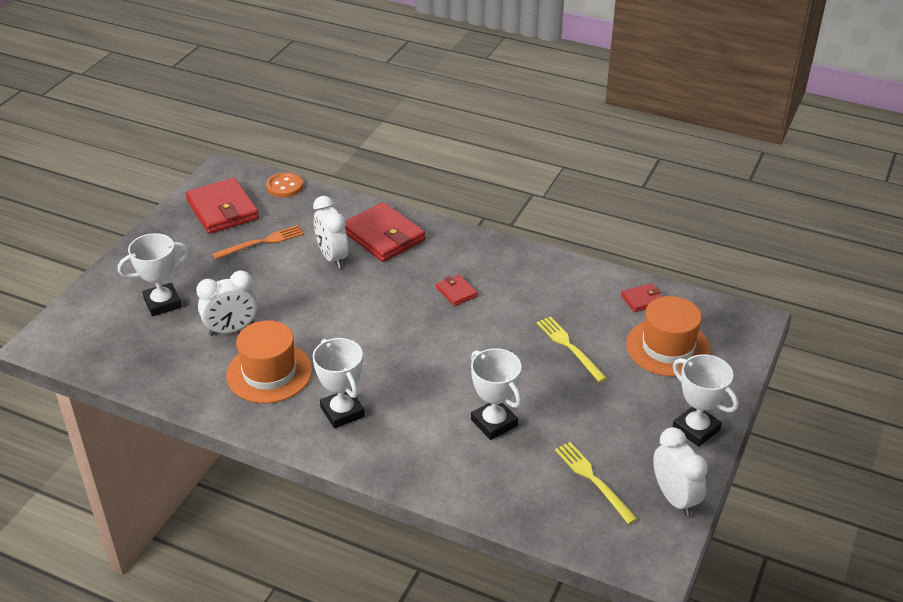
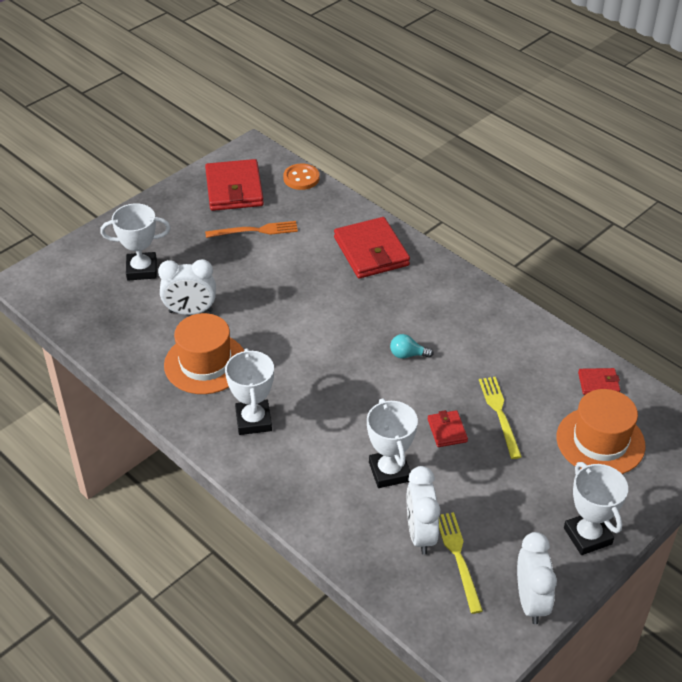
camera: 20 degrees right, 5 degrees up
(332, 257) = (313, 262): white clock -> white clock (420, 534)
(456, 292) = (415, 327): red wallet -> red wallet (447, 430)
(461, 317) = (407, 355): none -> turquoise light bulb

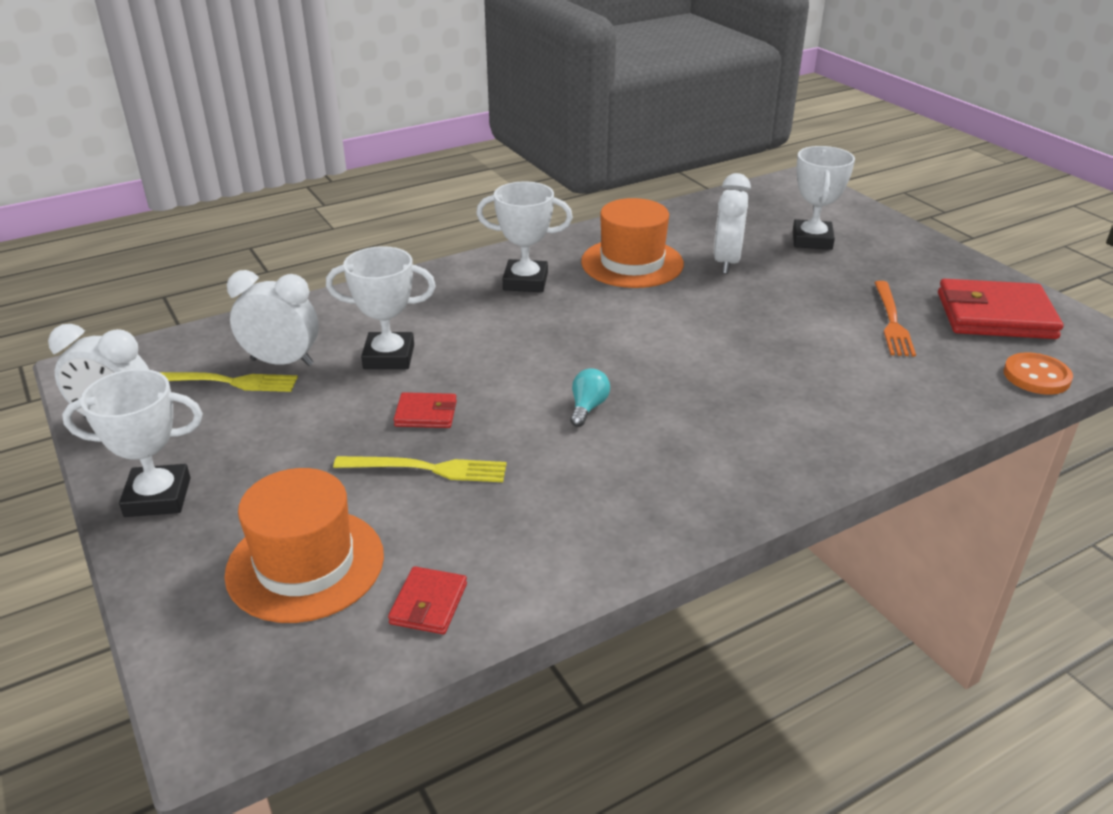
camera: 105 degrees right, 10 degrees down
(371, 251) = (836, 414): red wallet -> none

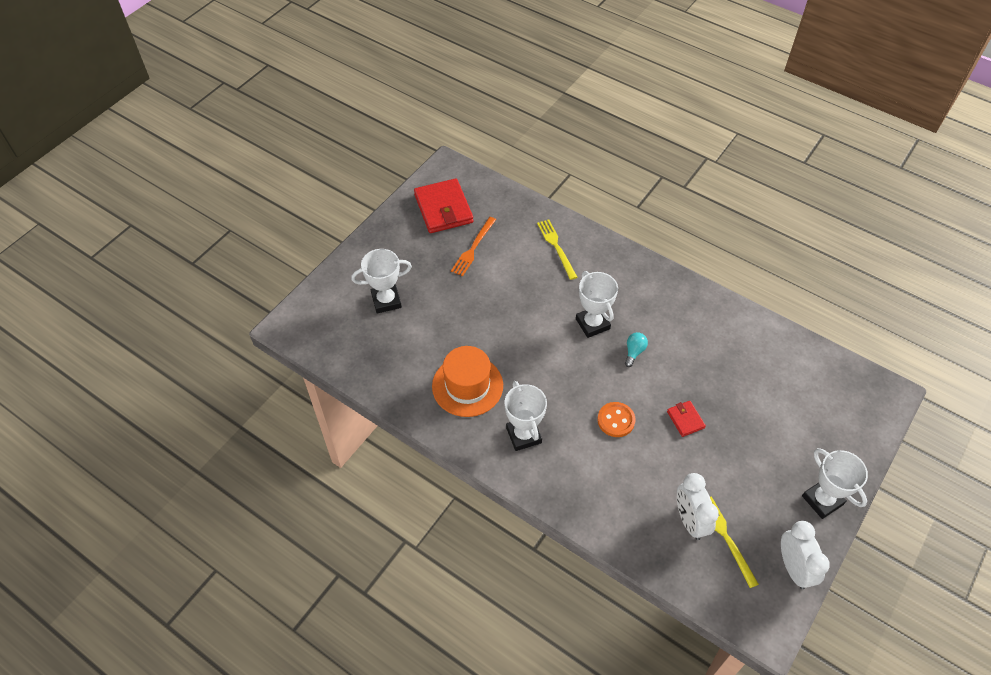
camera: 115 degrees left, 20 degrees up
(305, 564) = (810, 410): orange hat -> none
(389, 357) = (649, 466): white trophy -> white trophy (592, 324)
(427, 469) = (723, 397): yellow fork -> yellow fork (556, 247)
(428, 604) = (794, 356): red wallet -> none
(588, 407) = (634, 352): turquoise light bulb -> turquoise light bulb turned 120 degrees clockwise
(727, 262) = (440, 336): white clock -> none
(892, 321) = (473, 248): orange fork -> orange fork turned 135 degrees clockwise
(1036, 376) = (498, 190): orange button -> orange button (616, 420)

